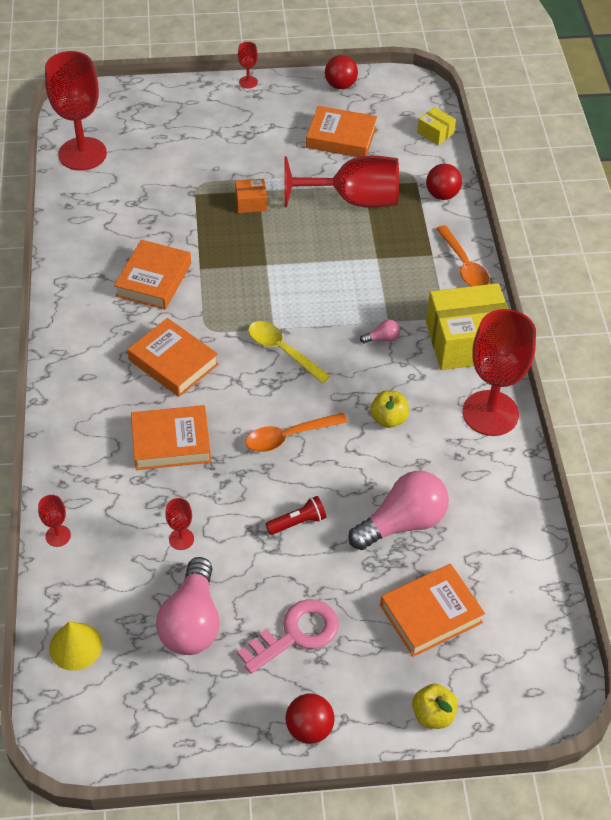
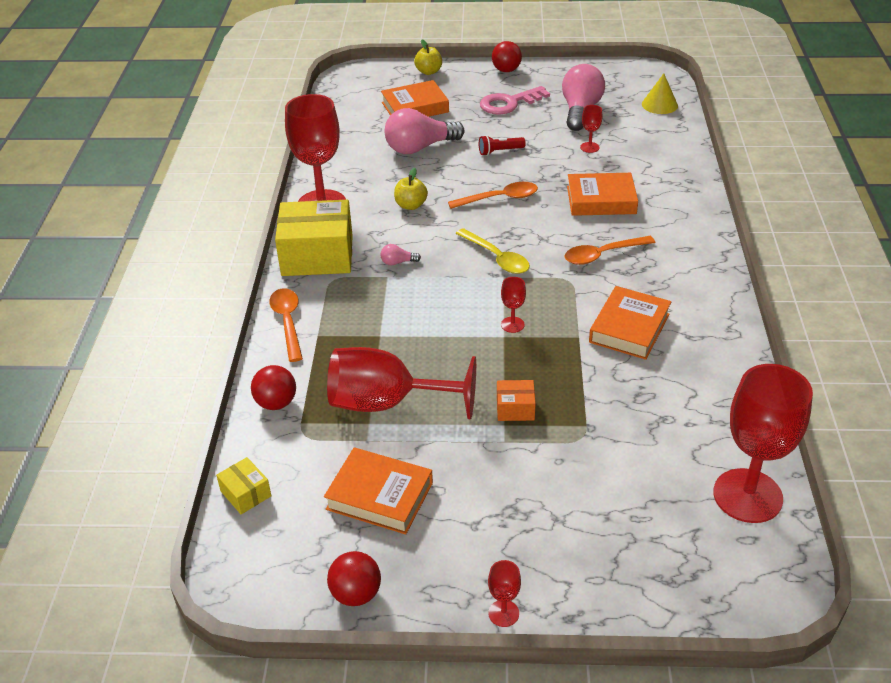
camera: 170 degrees left, 10 degrees down
(58, 536) = (685, 153): red goblet -> red goblet (512, 324)
(173, 362) = (603, 255): orange book -> orange spoon

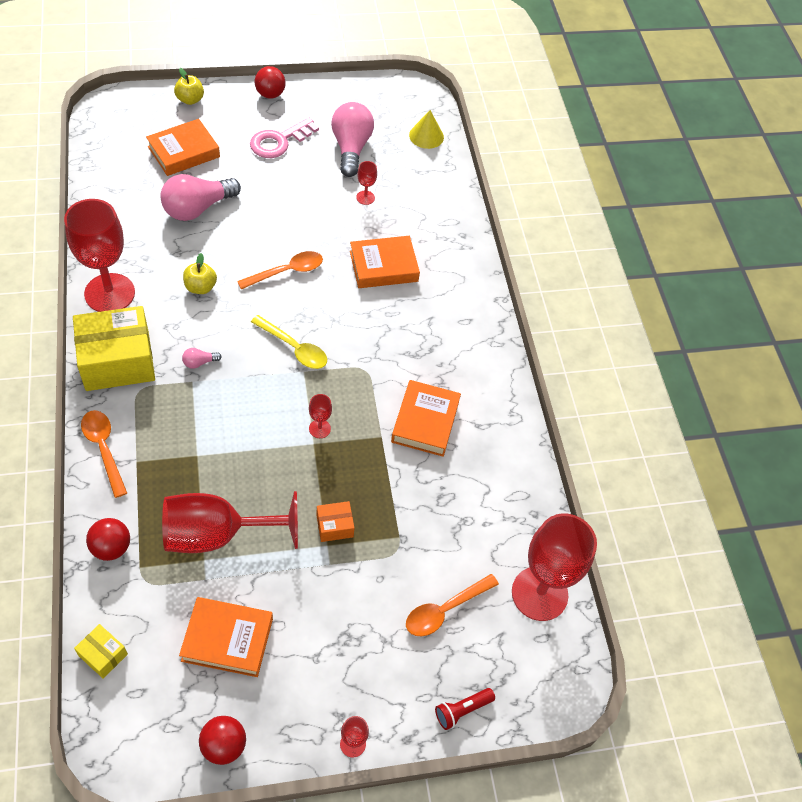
camera: 20 degrees left, 15 degrees up
(500, 151) = (278, 209): red flashlight -> red flashlight (462, 710)
(603, 255) = (392, 335): orange spoon -> orange spoon (445, 610)

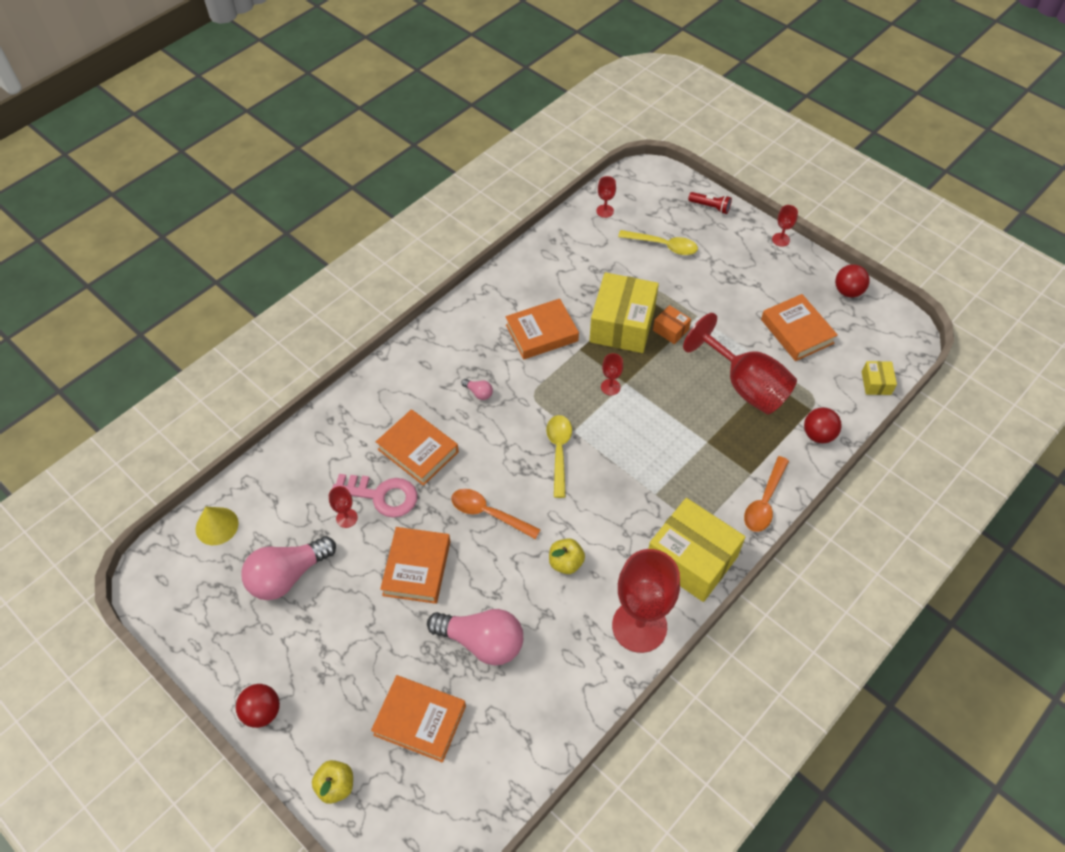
camera: 120 degrees left, 0 degrees up
(199, 362) = (635, 503): pink light bulb -> pink light bulb (479, 393)
(279, 141) = (330, 645): pink key -> pink key (382, 495)
(287, 209) = (417, 568): none -> orange book
(377, 491) = (622, 325): none -> yellow box
(445, 610) = (663, 246): orange spoon -> yellow spoon
(539, 593) = (605, 211): red goblet -> red goblet, size x0.41

